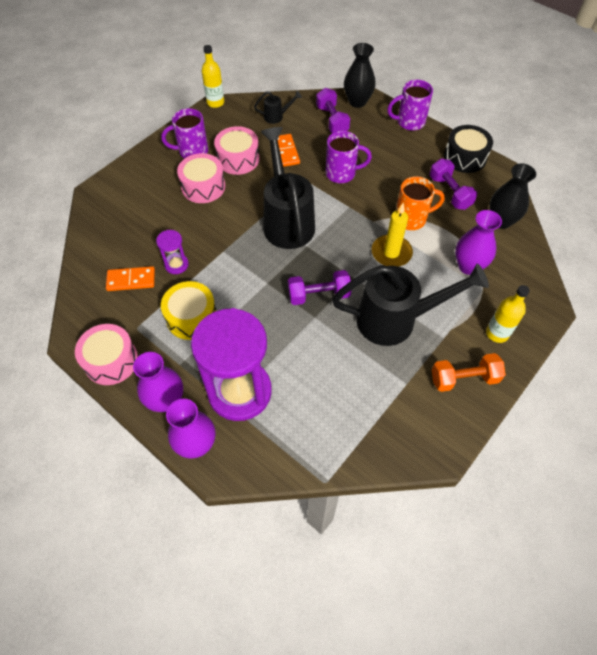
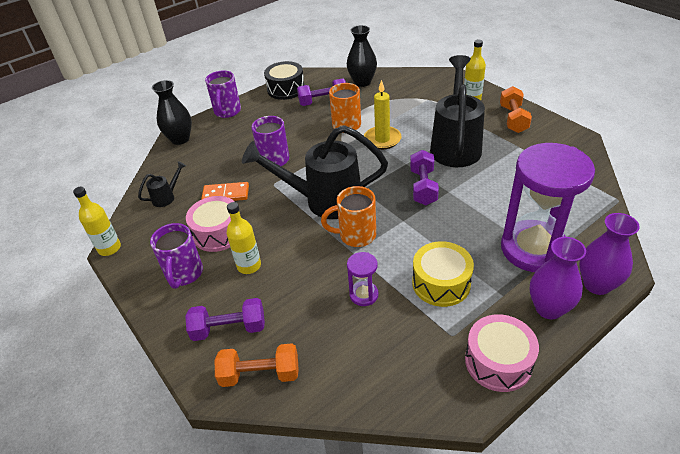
camera: 75 degrees left, 15 degrees down
(103, 215) = (260, 374): none -> orange dumbbell
(131, 280) = (379, 341): orange domino -> none
(203, 186) = (249, 266): pink drum -> yellow bottle
(244, 250) = (356, 235): none -> orange mug
(277, 116) = (167, 197): black watering can -> black watering can turned 45 degrees clockwise
(332, 120) = (197, 158): purple dumbbell -> purple dumbbell (229, 329)
(468, 266) = (405, 103): purple vase -> none

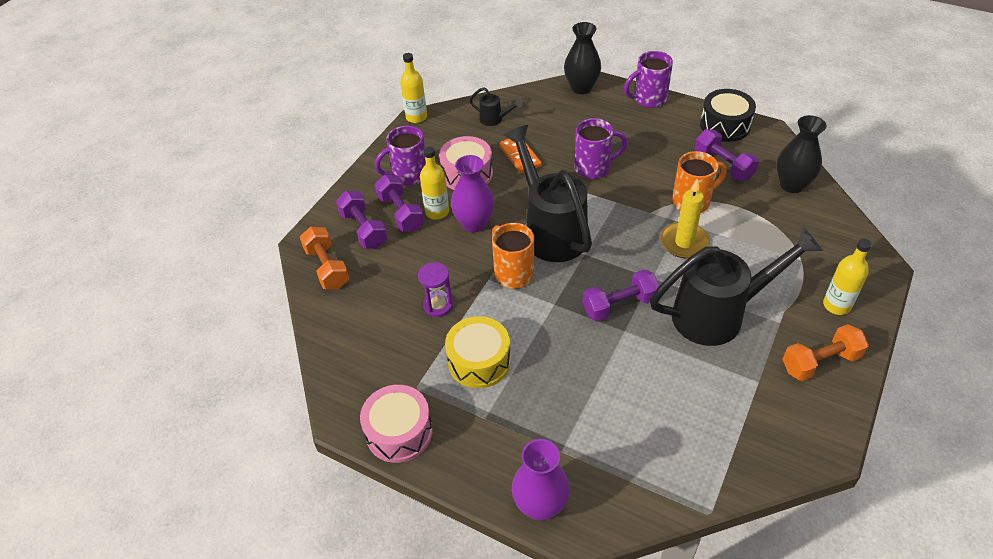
camera: 65 degrees right, 5 degrees up
(229, 293) = (401, 213): none -> purple dumbbell
(533, 249) = (569, 433): purple hourglass -> none
(549, 308) = (484, 463): purple vase -> purple vase (474, 223)

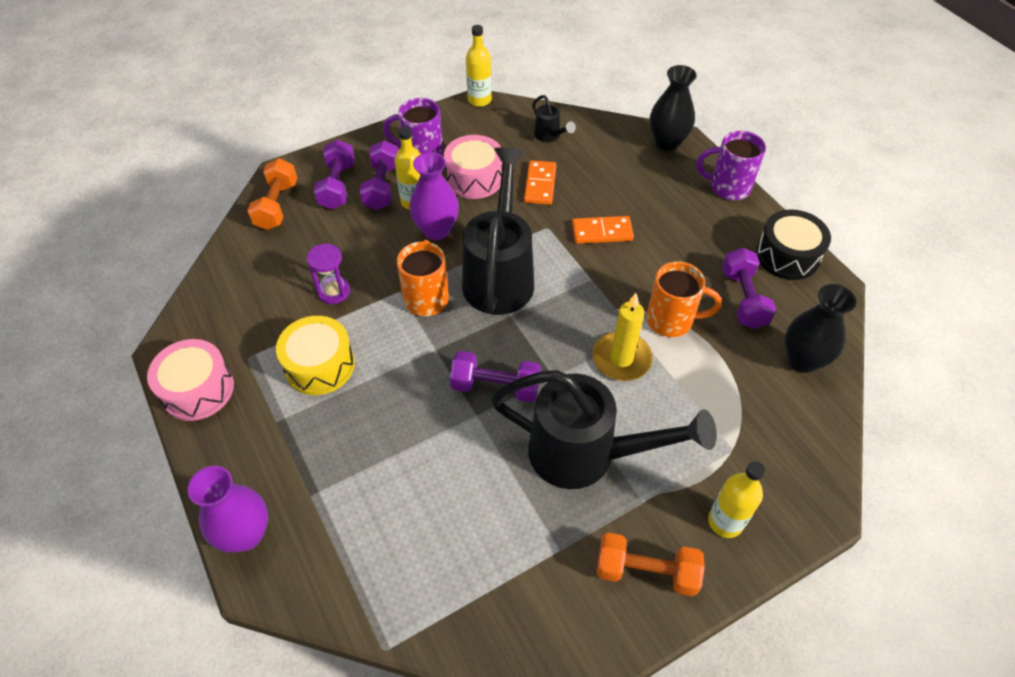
camera: 30 degrees right, 5 degrees up
(594, 167) = (602, 232): purple mug -> orange domino

